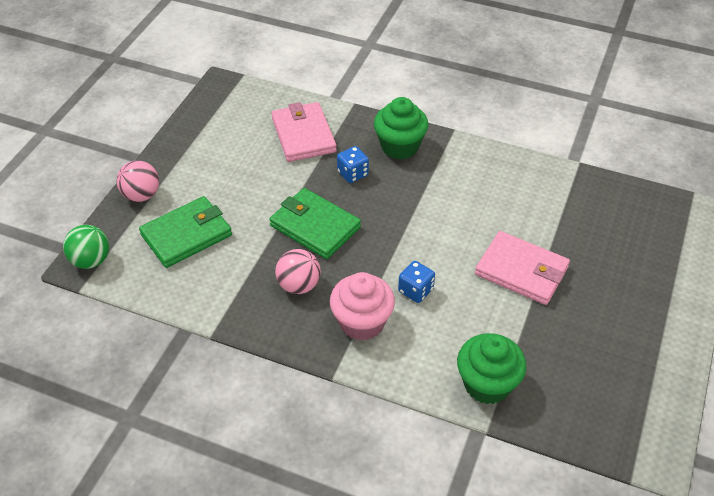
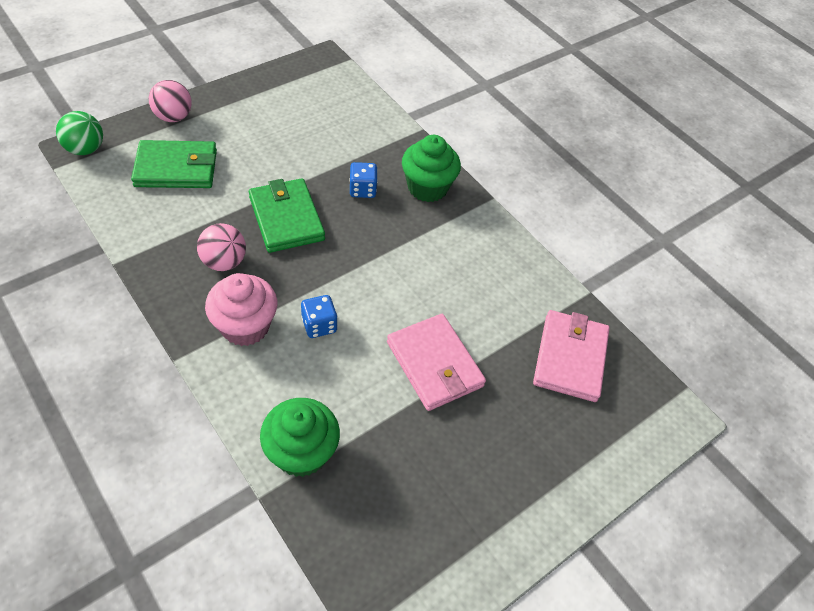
camera: 25 degrees right, 5 degrees up
(303, 135) = (352, 134): pink wallet -> pink wallet (570, 358)

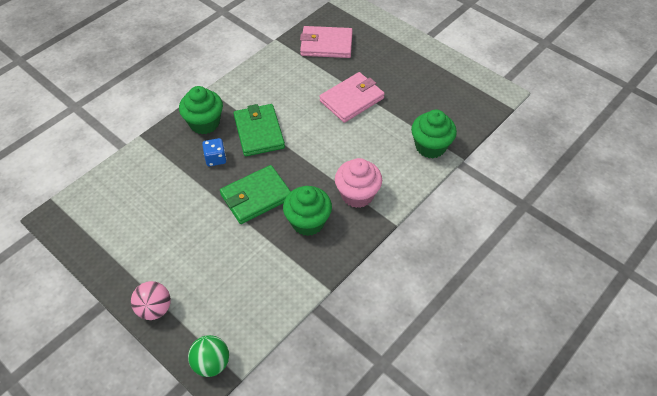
camera: 95 degrees left, 0 degrees up
(176, 168) = (220, 284): green wallet -> green wallet (259, 132)
(224, 262) = (308, 222): pink ball -> green cupcake
(319, 325) = (343, 157): blue dice -> none

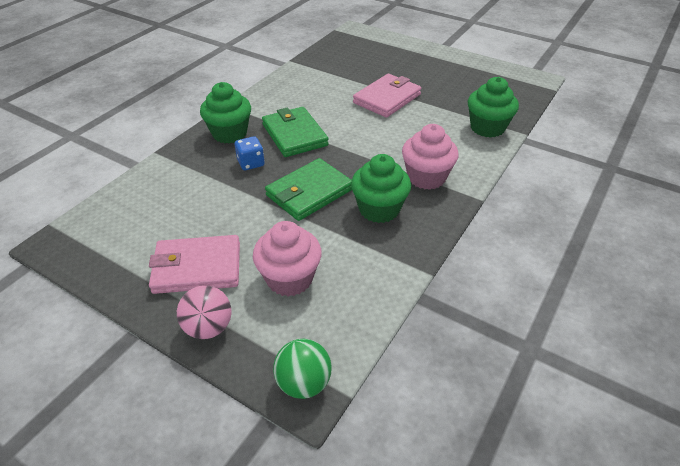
camera: 10 degrees left, 10 degrees down
(221, 276) = (289, 279): none -> pink cupcake
(326, 44) = (343, 60): pink wallet -> pink wallet (197, 267)

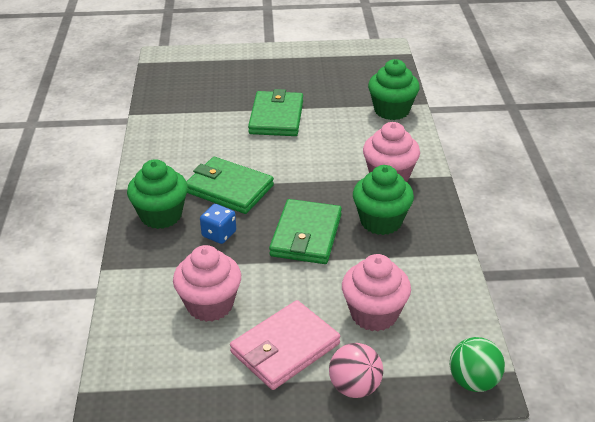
camera: 35 degrees left, 5 degrees down
(187, 209) = (210, 305): none -> pink cupcake
(387, 99) = (276, 117): pink wallet -> green wallet

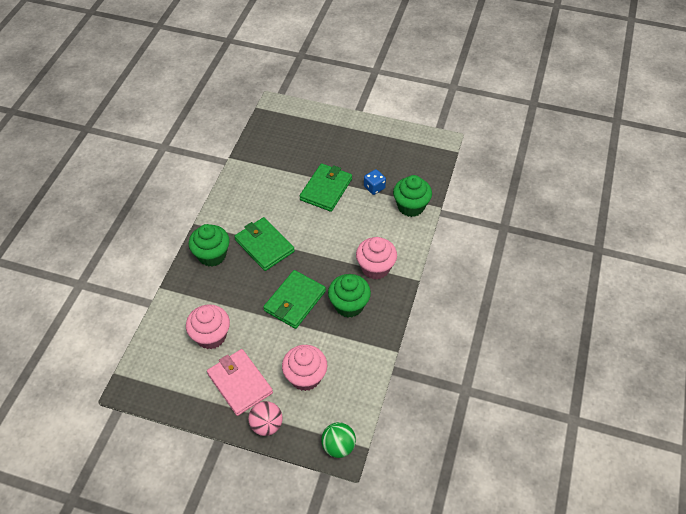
camera: 20 degrees right, 15 degrees up
(219, 234) = (241, 282): blue dice -> blue dice (374, 187)
(285, 348) = (240, 383): pink wallet -> pink wallet turned 75 degrees clockwise

